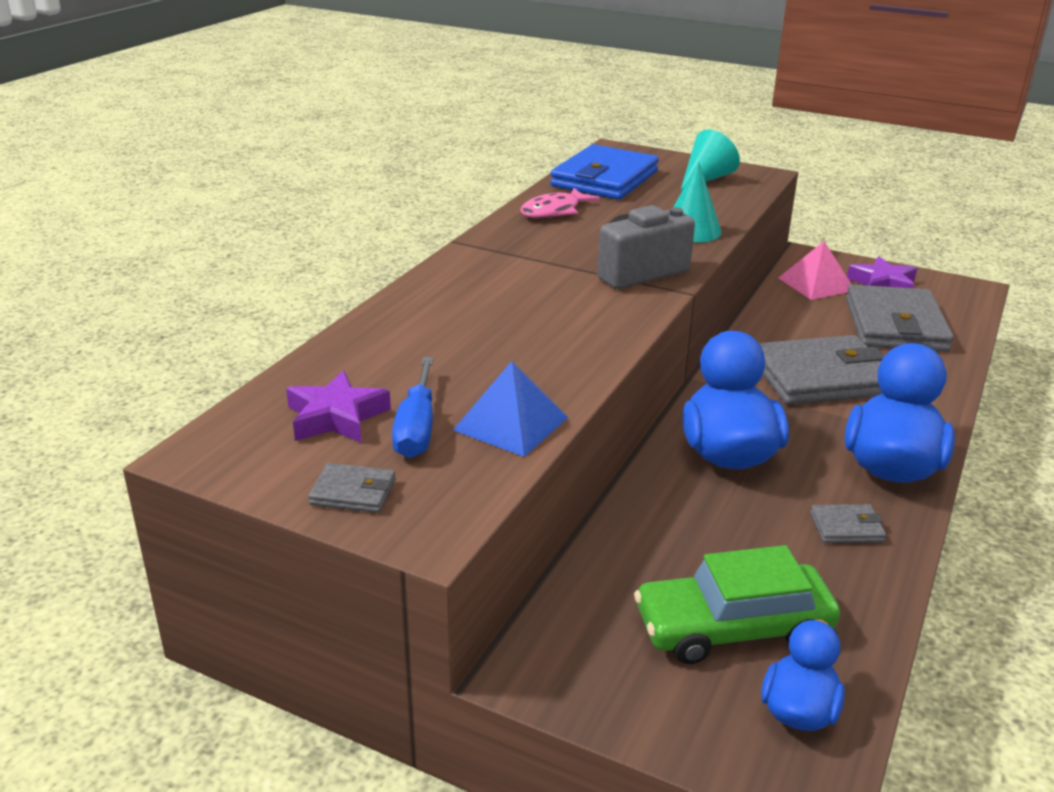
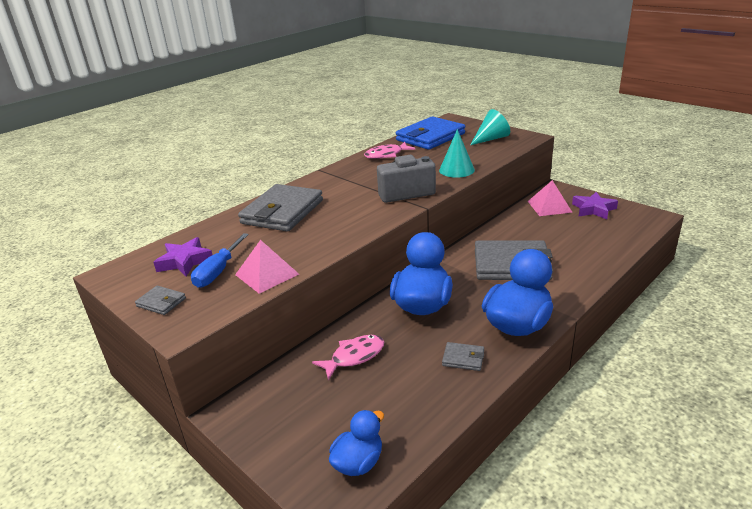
camera: 20 degrees right, 0 degrees up
(511, 423) = (267, 274): blue pyramid -> pink pyramid
(676, 549) = (354, 357): none -> pink fish
(733, 627) = (354, 407): green car -> none
(895, 325) = (583, 236): grey wallet -> grey wallet (282, 212)

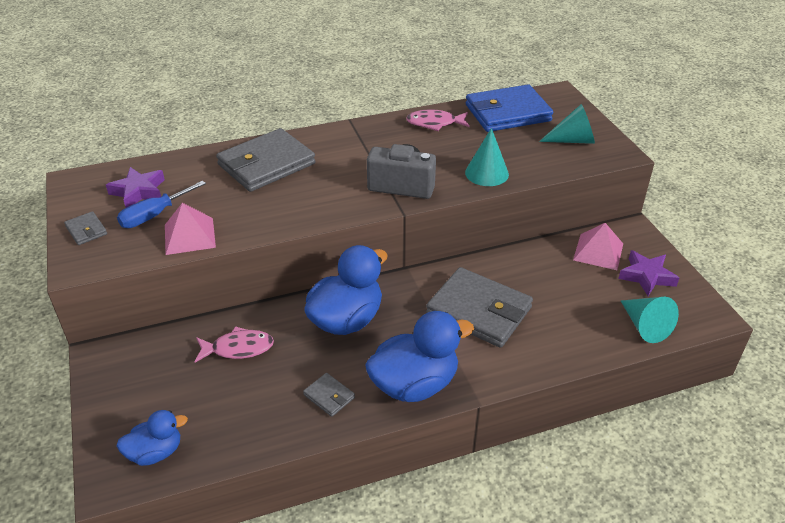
camera: 25 degrees right, 10 degrees up
(624, 235) = (644, 326): none -> turquoise cone

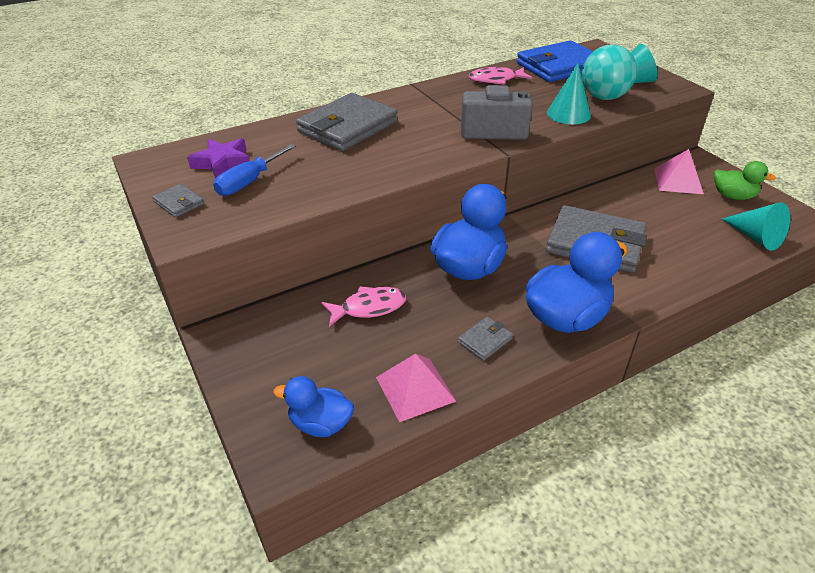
camera: 10 degrees left, 0 degrees up
(155, 452) = (320, 424): blue duck -> blue duck turned 135 degrees counterclockwise
(189, 235) = (296, 196): pink pyramid -> pink pyramid (415, 389)
(329, 396) = (485, 340): grey wallet -> grey wallet turned 75 degrees counterclockwise
(533, 157) = (603, 97): none -> turquoise ball
(646, 276) = (733, 196): purple star -> green duck

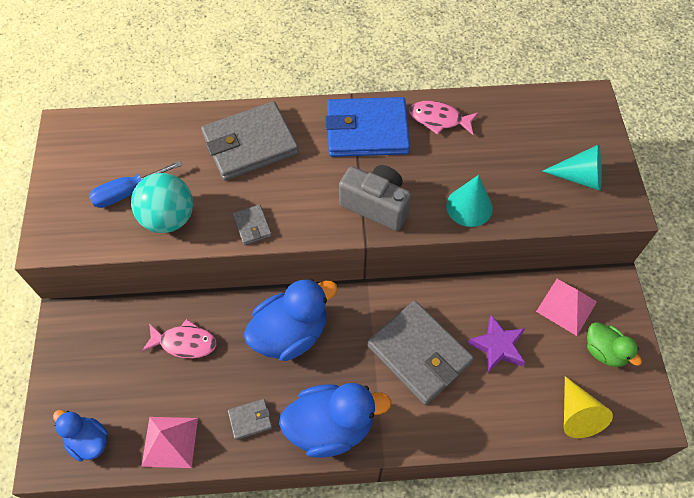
camera: 25 degrees right, 20 degrees up
(179, 203) = (62, 198): grey wallet -> grey wallet (252, 226)
(222, 163) = (120, 156): purple star -> purple star (497, 346)
(559, 66) = (523, 119): blue wallet -> blue wallet (367, 131)
(603, 97) = (527, 193): turquoise ball -> turquoise ball (169, 218)
(755, 237) = (577, 414): turquoise cone -> yellow cone

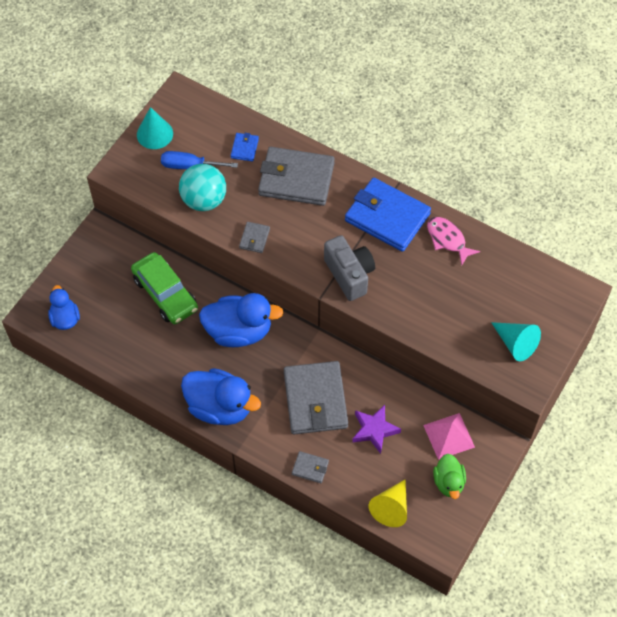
camera: 35 degrees right, 0 degrees up
(170, 441) = (113, 350): pink pyramid -> none
(174, 144) = (244, 148): none -> blue wallet
(184, 343) = (165, 294): pink fish -> green car
(250, 420) = (172, 369): grey wallet -> grey wallet (310, 468)
(469, 206) = (414, 315): turquoise cone -> turquoise cone (154, 134)

